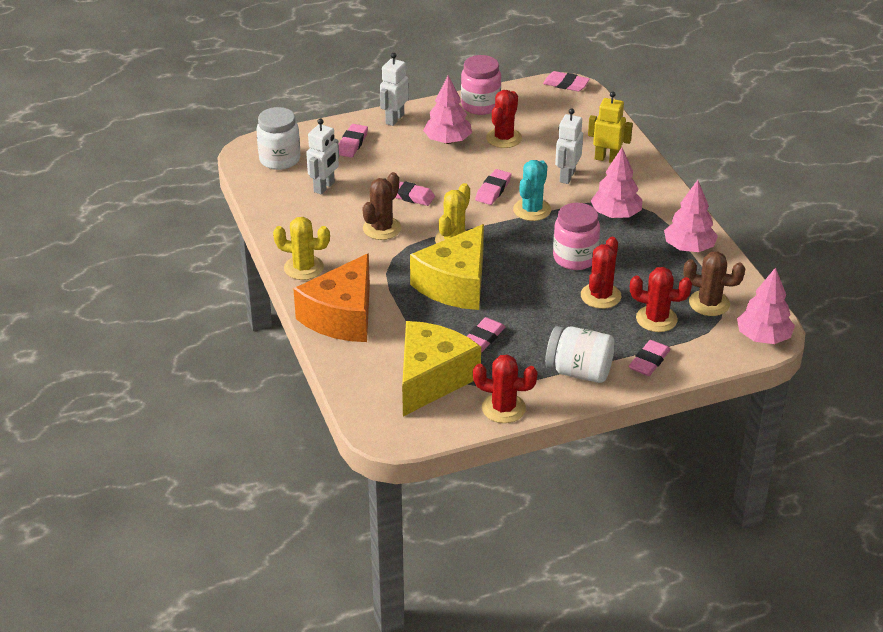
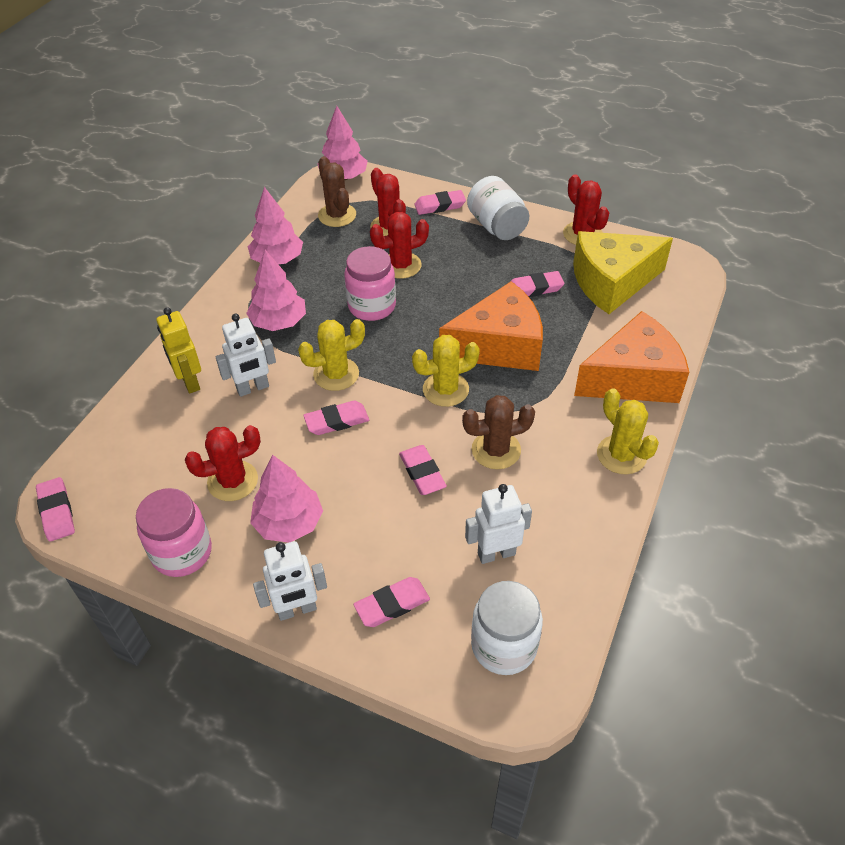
camera: 135 degrees left, 10 degrees up
(455, 284) = (499, 346): yellow cheese -> orange cheese
(532, 210) = (336, 374): turquoise cactus -> yellow cactus

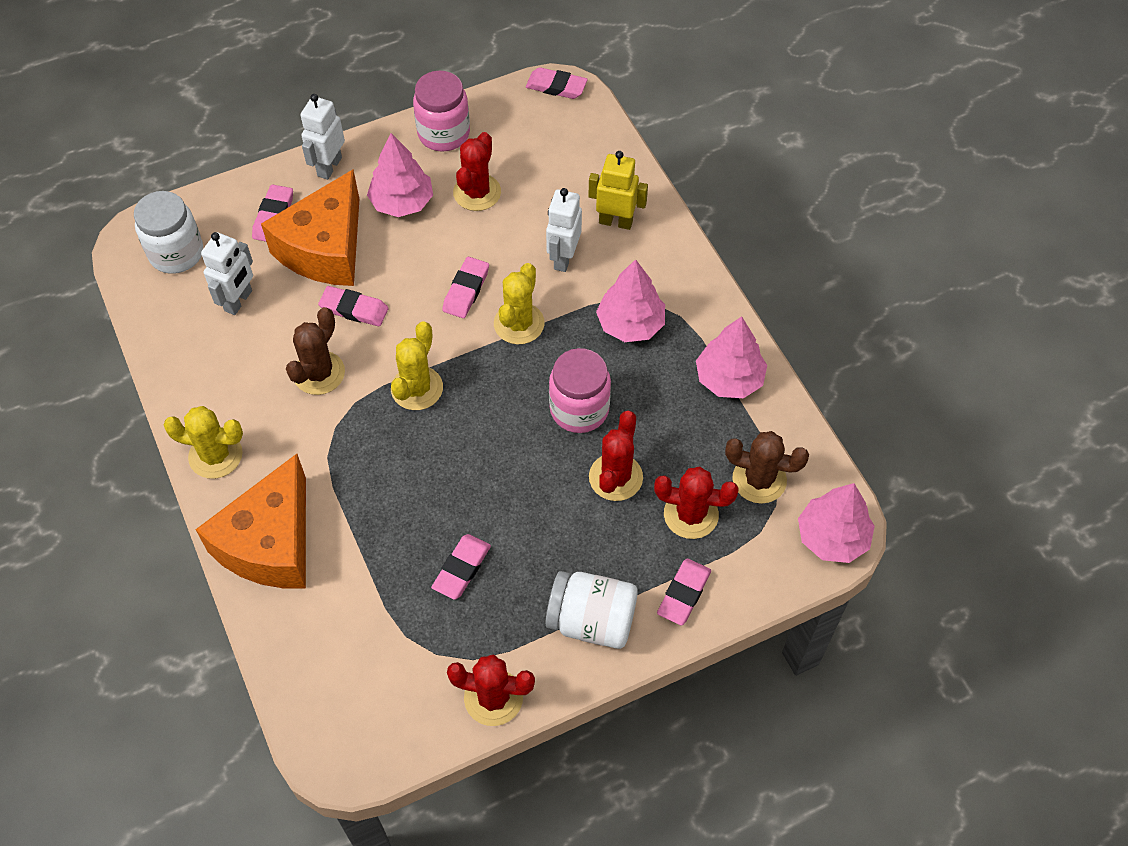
camera: 130 degrees right, 10 degrees up
(499, 346) = (421, 471): orange cheese -> orange cheese (325, 248)
(611, 282) = (395, 650): yellow cheese -> none

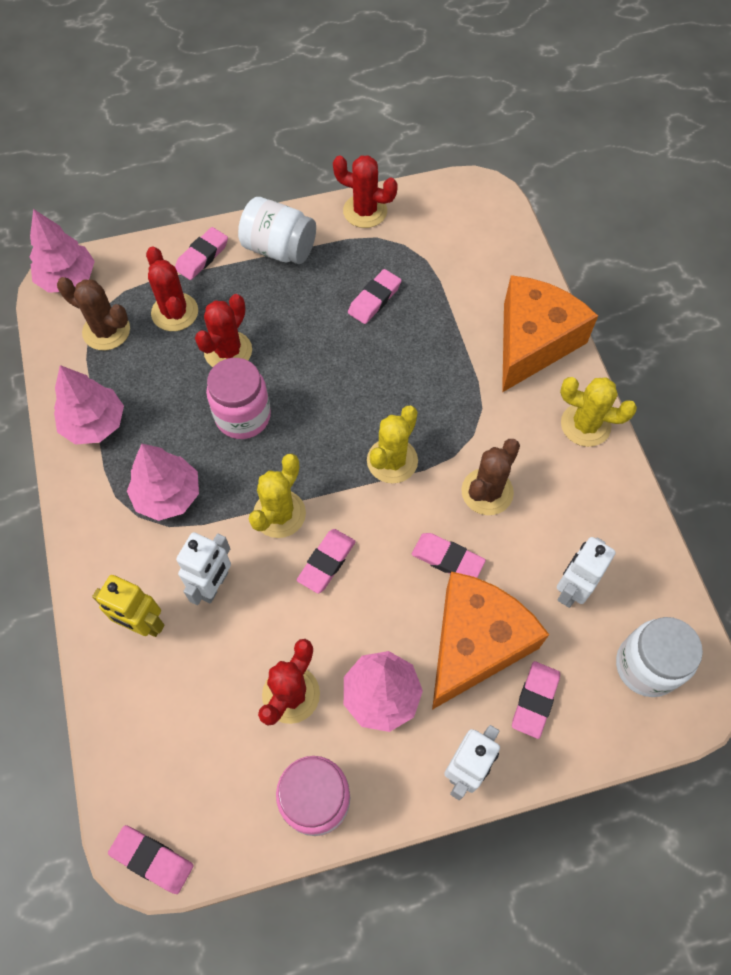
camera: 170 degrees left, 5 degrees up
(691, 514) = (175, 312): red cactus -> red cactus turned 45 degrees clockwise

